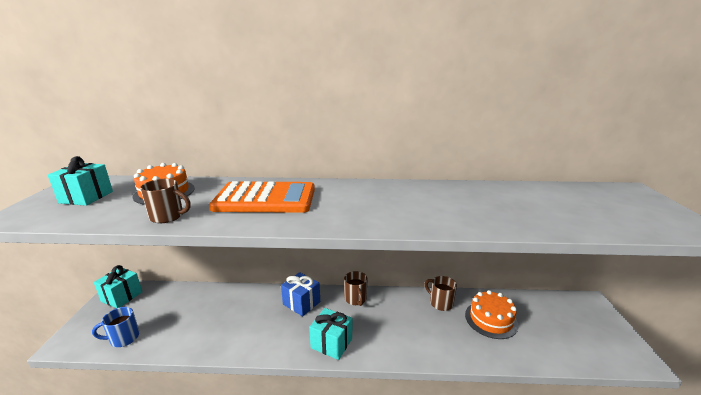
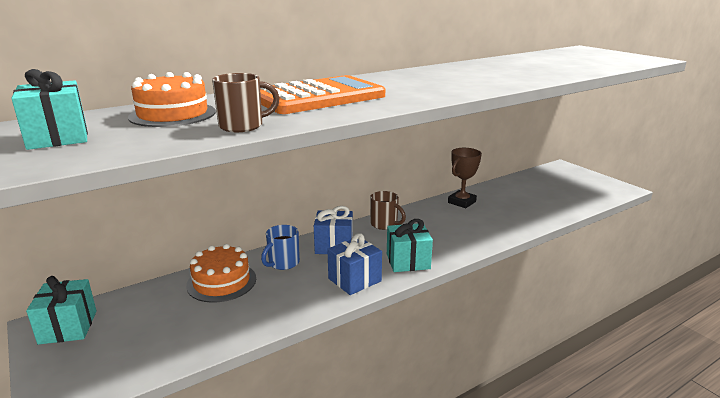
camera: 35 degrees left, 0 degrees up
(123, 338) = (149, 356): blue mug -> blue mug (283, 263)
(279, 341) = (354, 280): none -> blue gift
(440, 303) = (462, 202): brown mug -> brown trophy
(491, 319) = (512, 199): orange cake -> orange cake (221, 282)

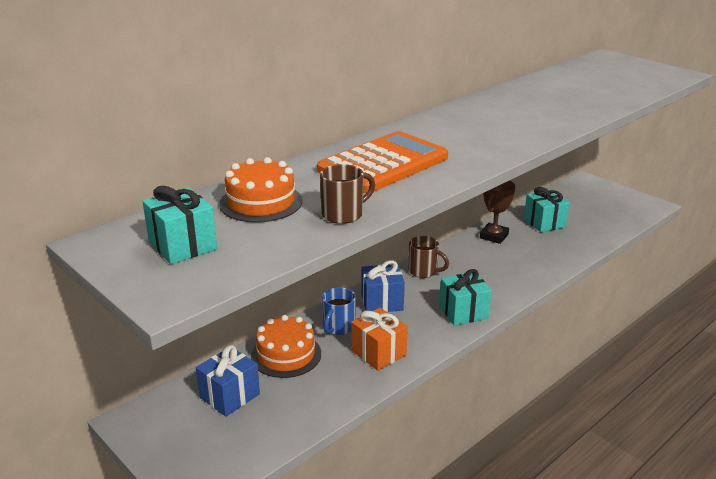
camera: 10 degrees left, 5 degrees up
(68, 327) = (157, 420): turquoise gift -> turquoise gift (544, 223)
(309, 289) = (378, 353): none -> orange gift
(354, 280) = (419, 338): blue gift -> blue gift (230, 396)

